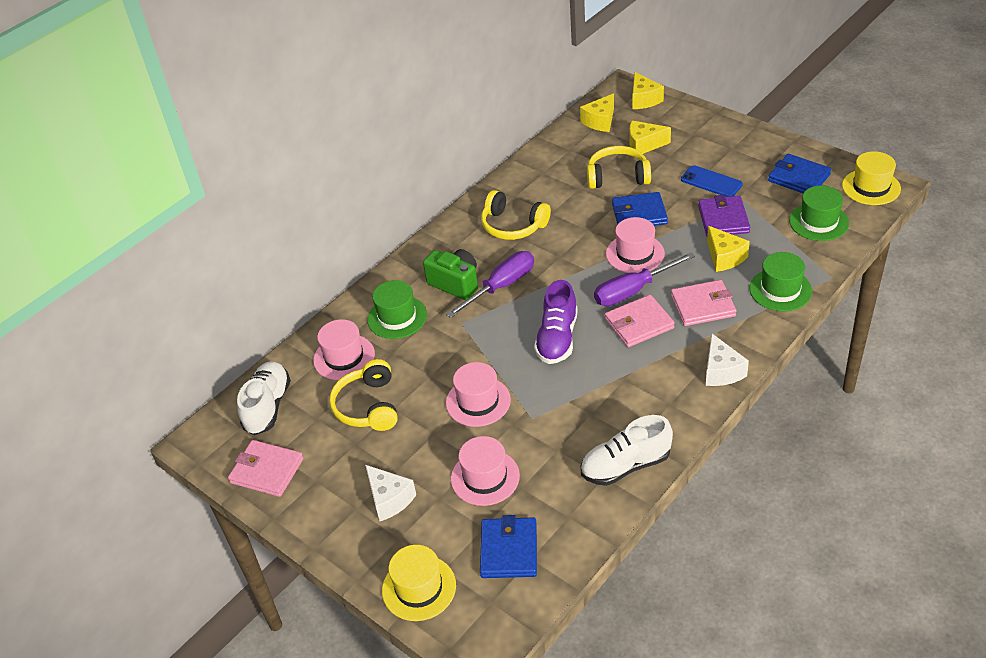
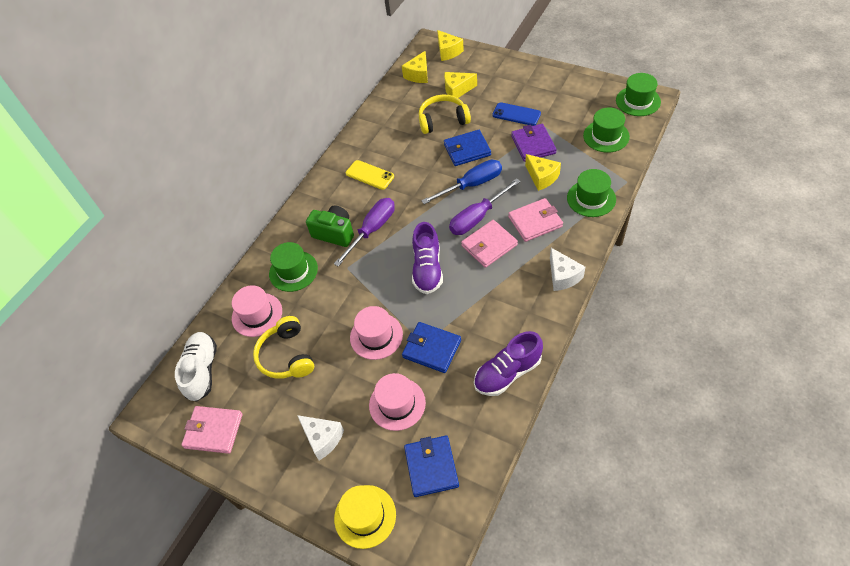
camera: 10 degrees left, 10 degrees up
(513, 225) = (370, 175): yellow headphones -> yellow phone
(625, 466) = (507, 373): white shoe -> purple shoe
(635, 253) = (472, 185): pink hat -> blue screwdriver
(799, 178) = (582, 101): blue wallet -> blue wallet (432, 349)
(871, 187) = (638, 101): yellow hat -> green hat

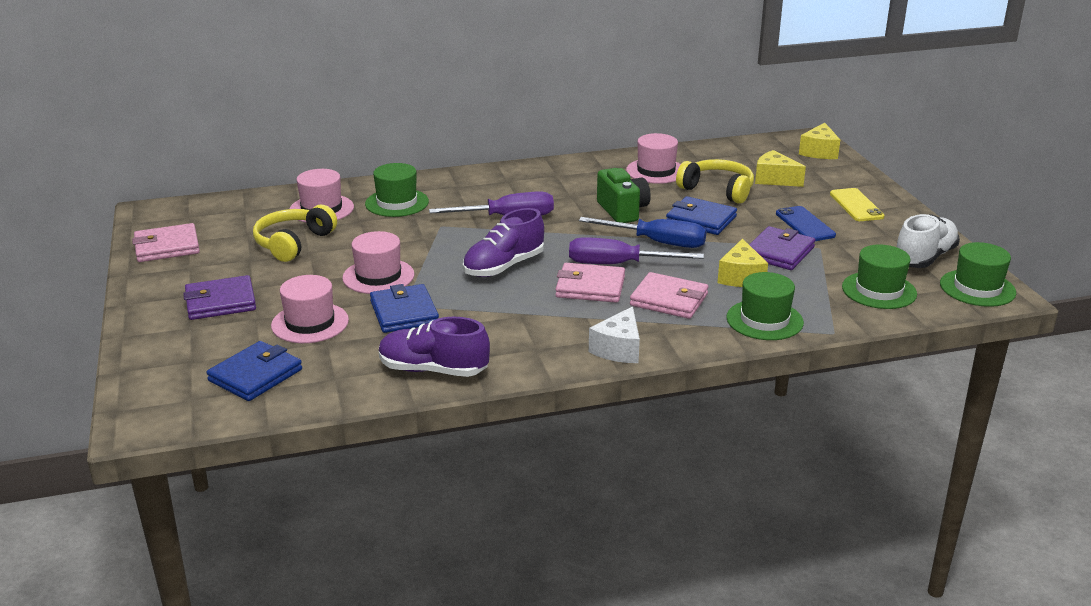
camera: 40 degrees right, 25 degrees down
(202, 371) = (225, 213): white shoe -> white shoe (924, 258)
(213, 431) = (167, 247): pink wallet -> pink wallet turned 75 degrees counterclockwise
(323, 438) = (220, 302): white cheese -> purple wallet
(334, 233) = (473, 201): green camera -> green camera (622, 211)
(365, 516) = (155, 363): yellow hat -> none
(370, 175) = (575, 186): yellow phone -> yellow phone (856, 205)
(392, 129) = (656, 171): none -> pink hat
(418, 75) = (755, 152): yellow cheese -> none

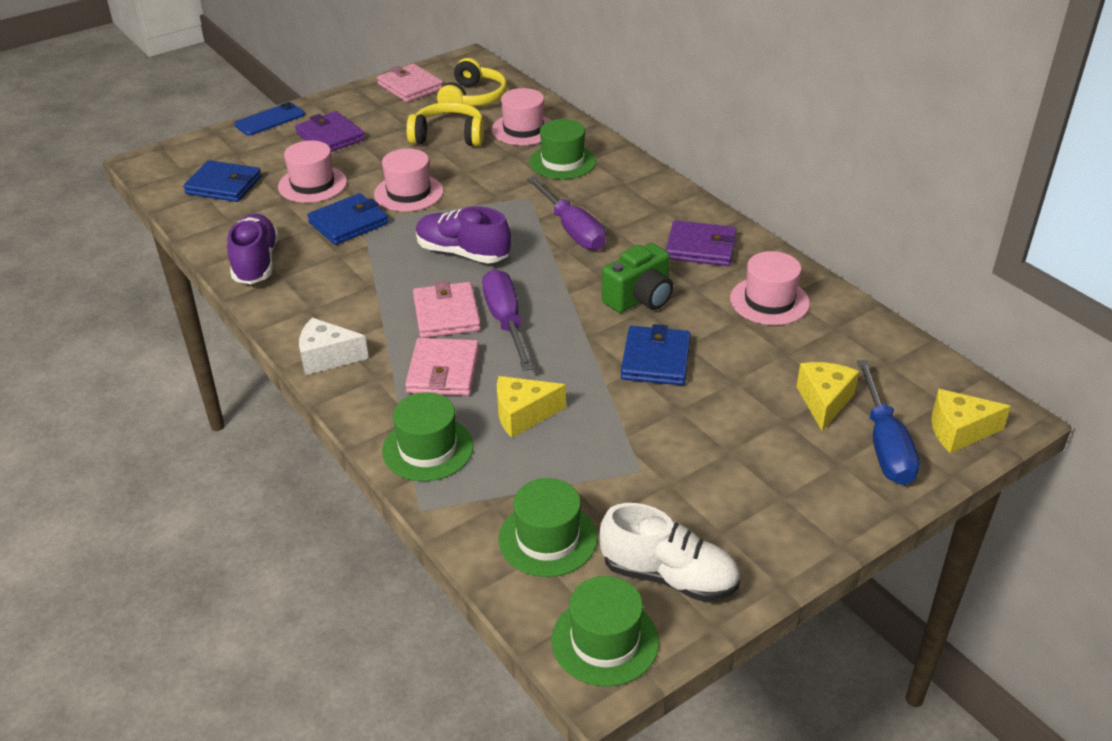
camera: 70 degrees right, 10 degrees up
(657, 242) = (575, 338): blue screwdriver -> blue screwdriver (885, 445)
(718, 190) = (751, 358): yellow headphones -> yellow headphones (473, 98)
(779, 252) = (605, 436): purple wallet -> purple wallet (701, 247)
(805, 224) = (700, 448): blue phone -> blue phone (270, 120)
(856, 205) = (796, 490): yellow phone -> none

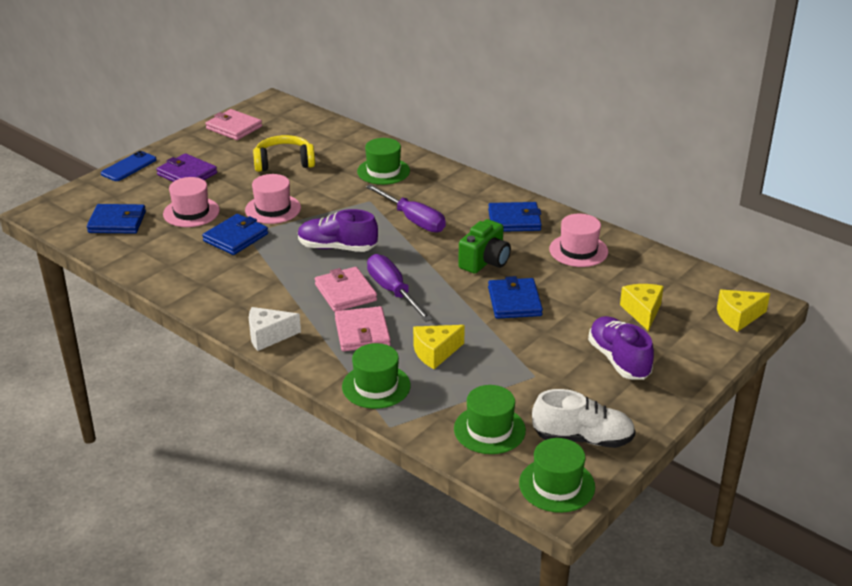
camera: 15 degrees left, 5 degrees down
(256, 263) = (176, 277): purple shoe -> purple shoe (618, 360)
(473, 98) = (290, 131): yellow headphones -> none
(523, 129) = (341, 150): pink hat -> none
(701, 247) = (514, 220): purple wallet -> blue wallet
(885, 445) = (693, 333): blue screwdriver -> none

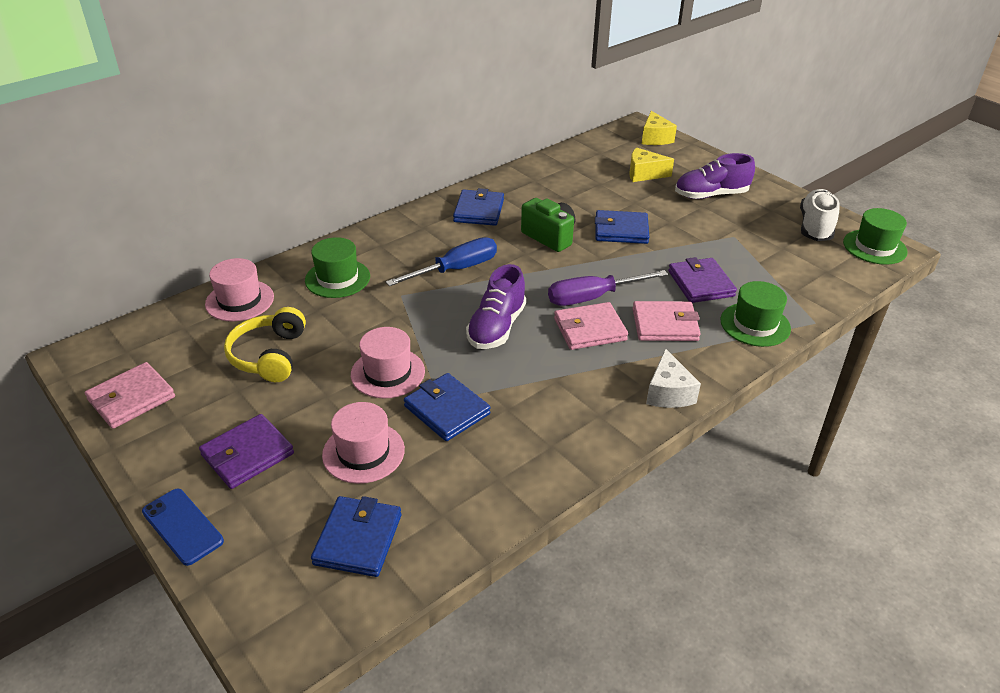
camera: 80 degrees left, 5 degrees up
(413, 220) = (456, 269): purple screwdriver -> blue screwdriver
(435, 353) = (700, 283): yellow cheese -> purple wallet
(489, 429) = (811, 269): green hat -> none
(578, 250) = (543, 187): pink hat -> pink hat (239, 300)

